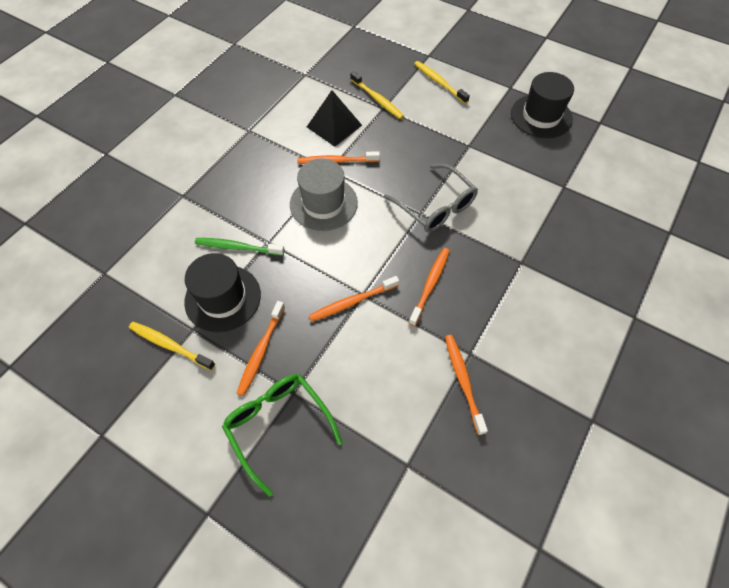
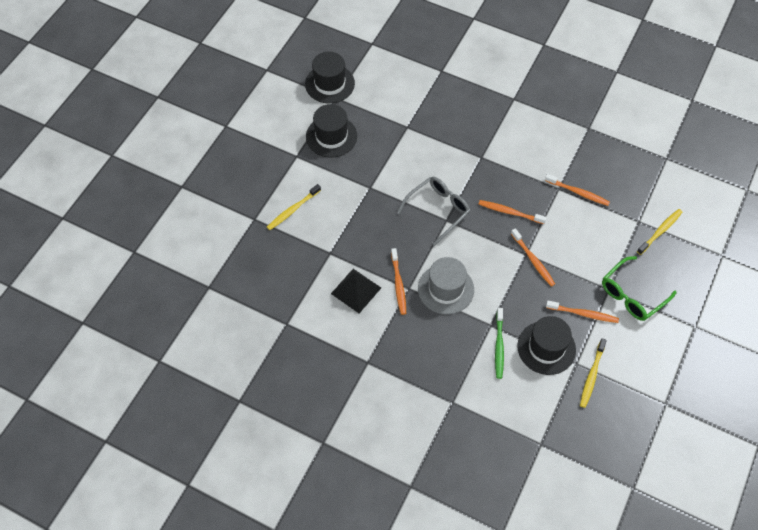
camera: 95 degrees left, 0 degrees up
(377, 99) = (319, 258): yellow toothbrush -> yellow toothbrush (660, 231)
(463, 381) = (578, 193): orange toothbrush -> orange toothbrush turned 135 degrees counterclockwise
(621, 118) = (330, 84): none -> black hat

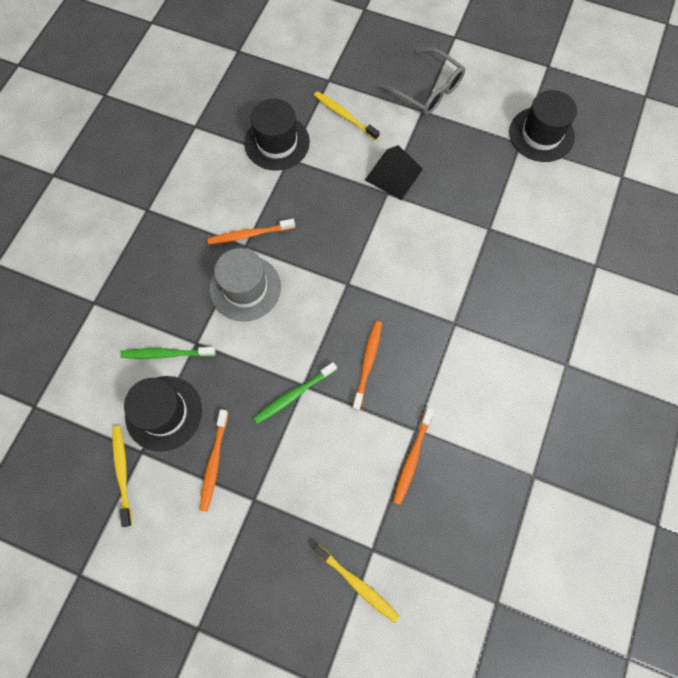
camera: 85 degrees right, 10 degrees up
(331, 136) = (458, 144): black hat -> black hat (277, 142)
(356, 290) = (239, 190): black pyramid -> black pyramid (394, 174)
(438, 210) = (361, 273): grey glasses -> grey glasses (428, 90)
(533, 260) = (293, 395): orange toothbrush -> green toothbrush
(591, 376) = (122, 472): yellow toothbrush -> yellow toothbrush turned 60 degrees clockwise
(632, 295) = (246, 534): green glasses -> none

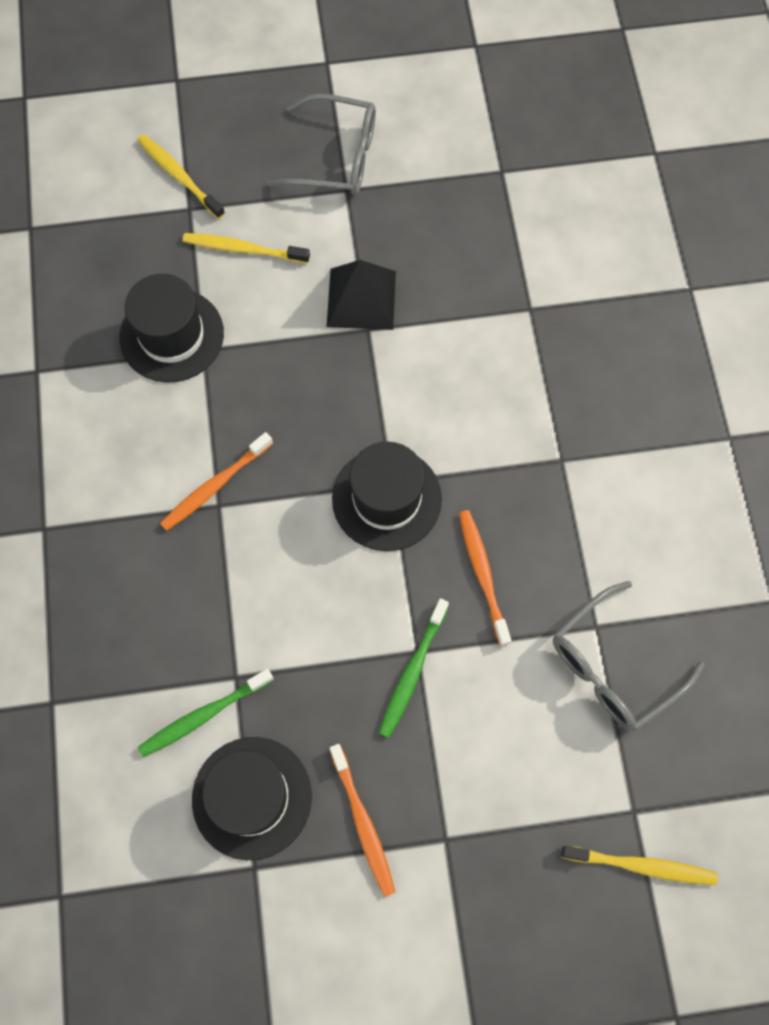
camera: 30 degrees left, 0 degrees up
(122, 472) = (246, 910): yellow toothbrush -> yellow toothbrush (179, 176)
(245, 288) = (256, 563): grey hat -> none
(412, 458) = (613, 666): orange toothbrush -> grey glasses
(541, 134) = (522, 146): black hat -> black hat (386, 499)

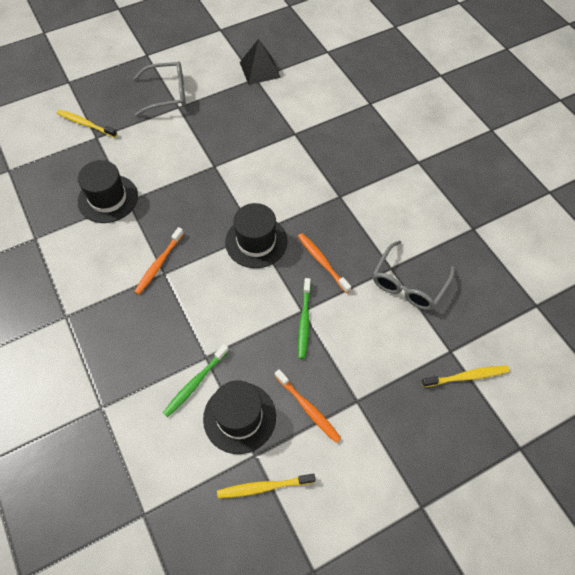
camera: 20 degrees left, 10 degrees down
(243, 249) = (133, 148): yellow toothbrush -> yellow toothbrush (263, 487)
(361, 299) = (205, 153): black pyramid -> black pyramid (260, 70)

